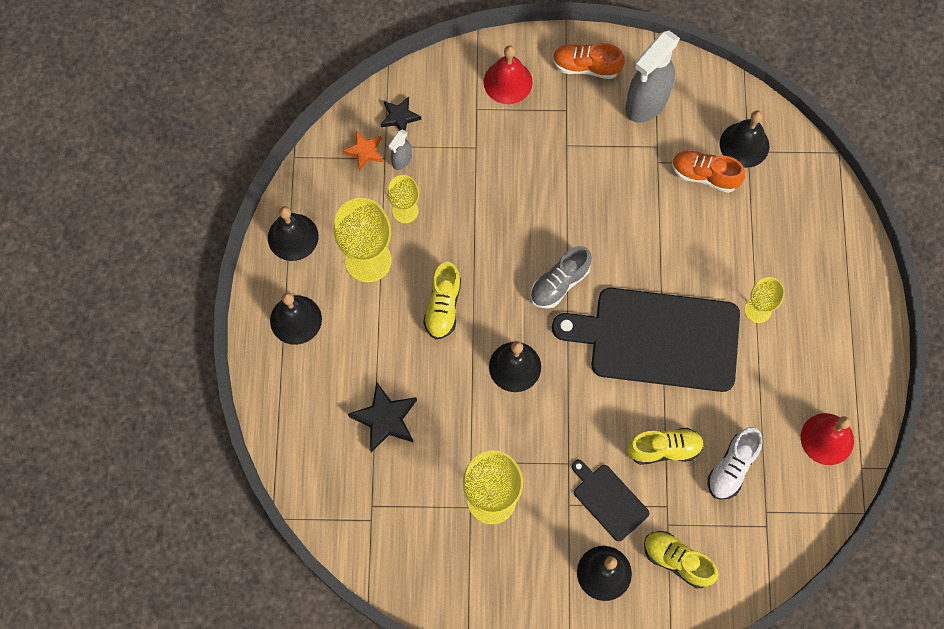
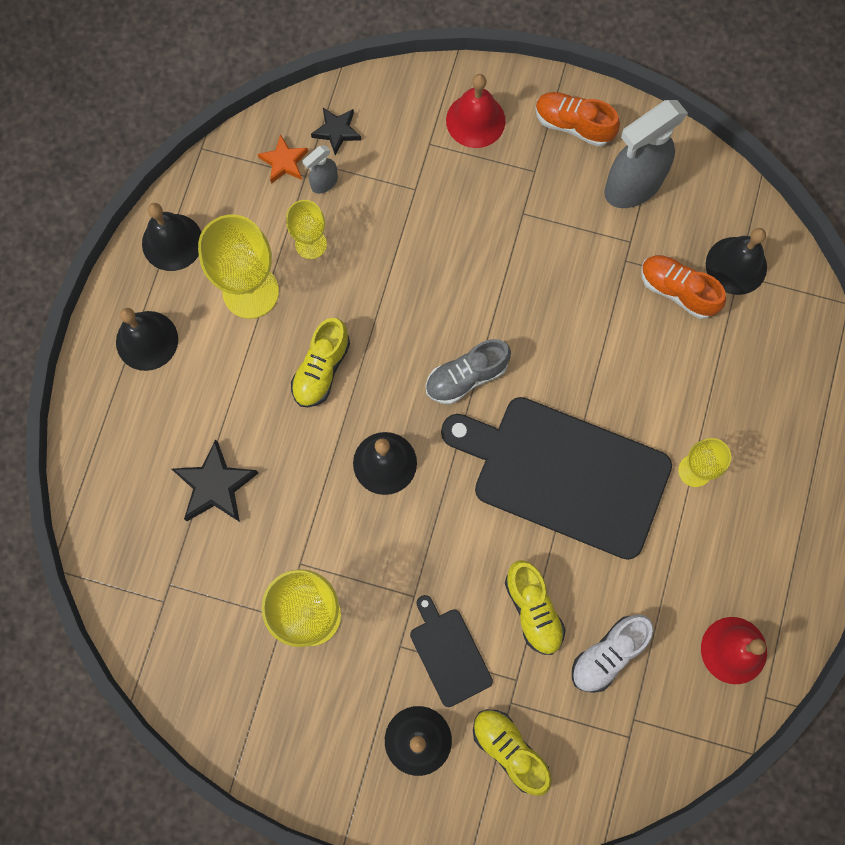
camera: 15 degrees right, 5 degrees up
(664, 449) = (533, 610): yellow shoe -> yellow shoe turned 60 degrees clockwise

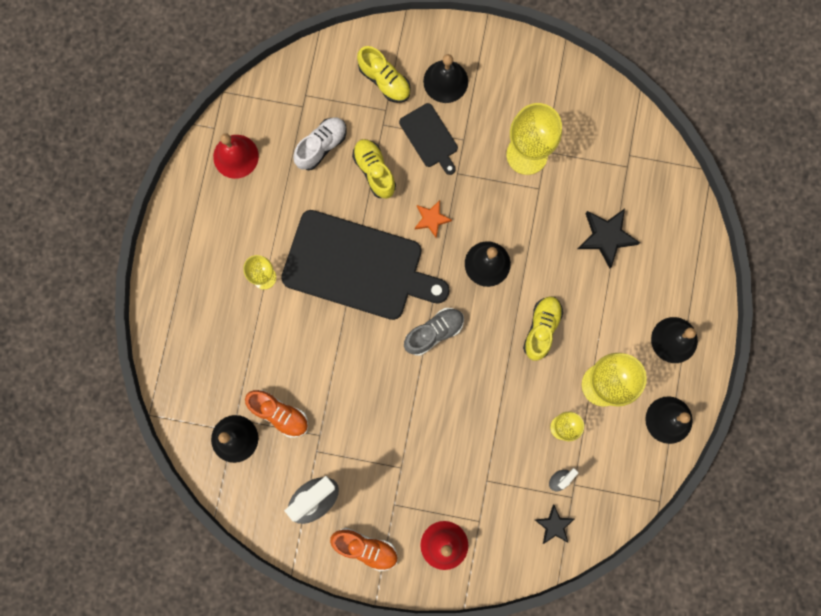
camera: 175 degrees right, 5 degrees up
(284, 162) = (592, 495): orange star -> orange star (431, 219)

